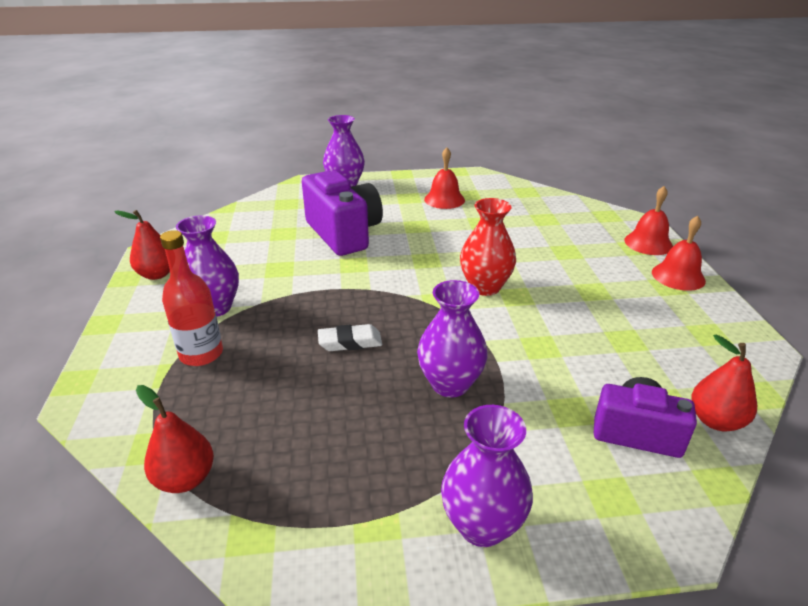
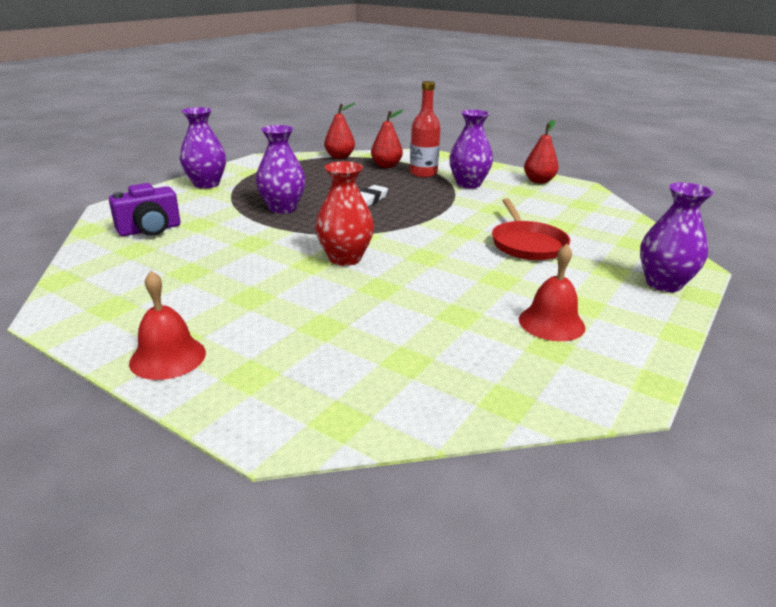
camera: 130 degrees right, 5 degrees down
(344, 233) = (527, 244): purple camera -> red pan
(648, 243) = (236, 393): red bell -> none
(715, 420) = (96, 252): red pear -> red pear (386, 166)

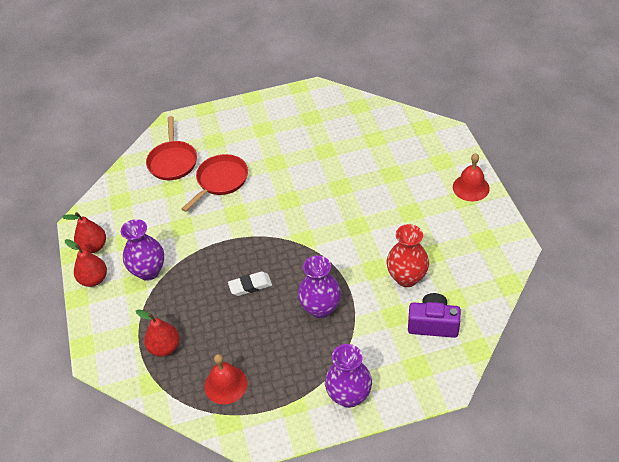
camera: 135 degrees left, 20 degrees up
(339, 157) = (180, 398): red pear -> red pear (94, 279)
(345, 258) = (334, 220): red vase -> red vase (406, 278)
(423, 173) = (155, 312): red bottle -> none
(551, 323) = (292, 127): red bell -> red bell (226, 384)
(607, 240) = (172, 161): none -> red pan
(663, 284) = (207, 121): purple vase -> none

